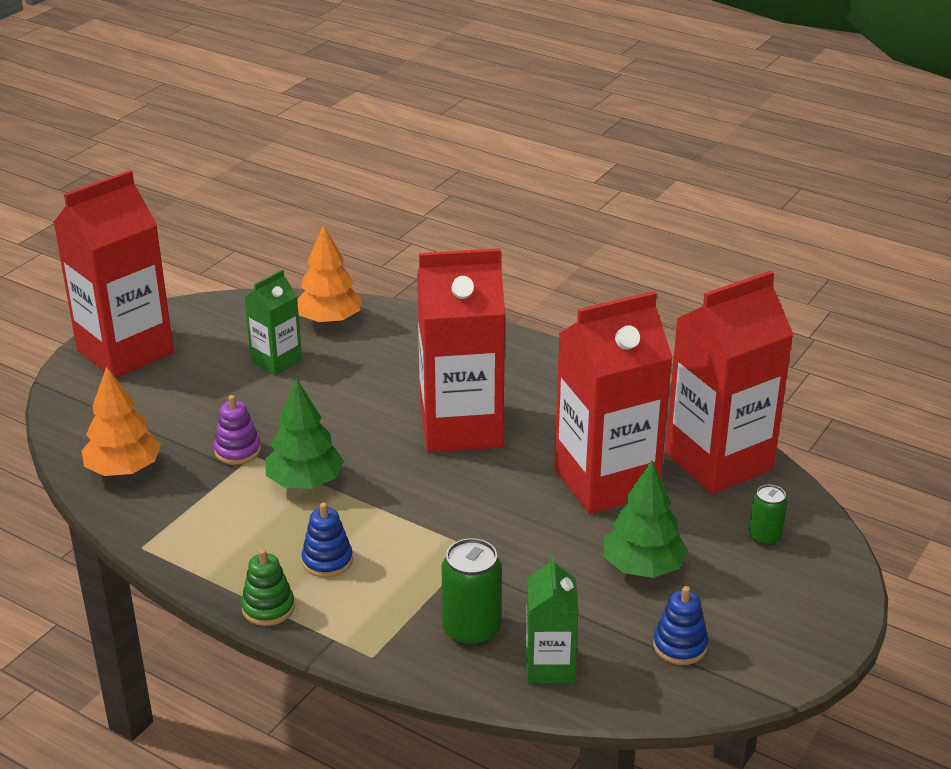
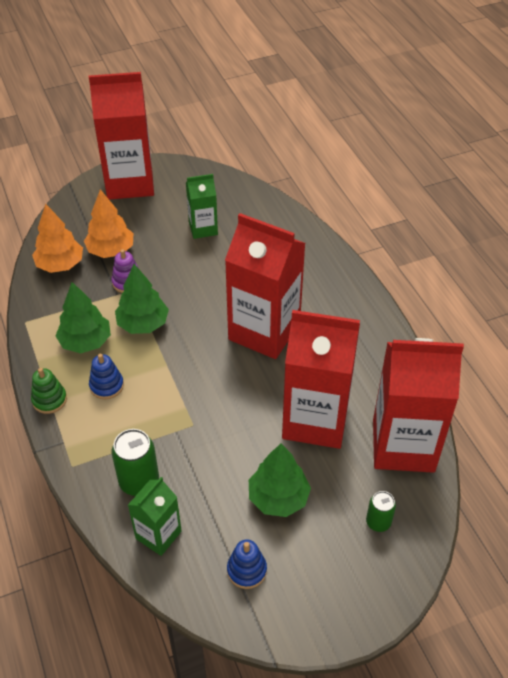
camera: 35 degrees right, 15 degrees up
(250, 531) = (86, 342): none -> green tree
(329, 320) = (258, 213): orange tree -> orange tree (111, 250)

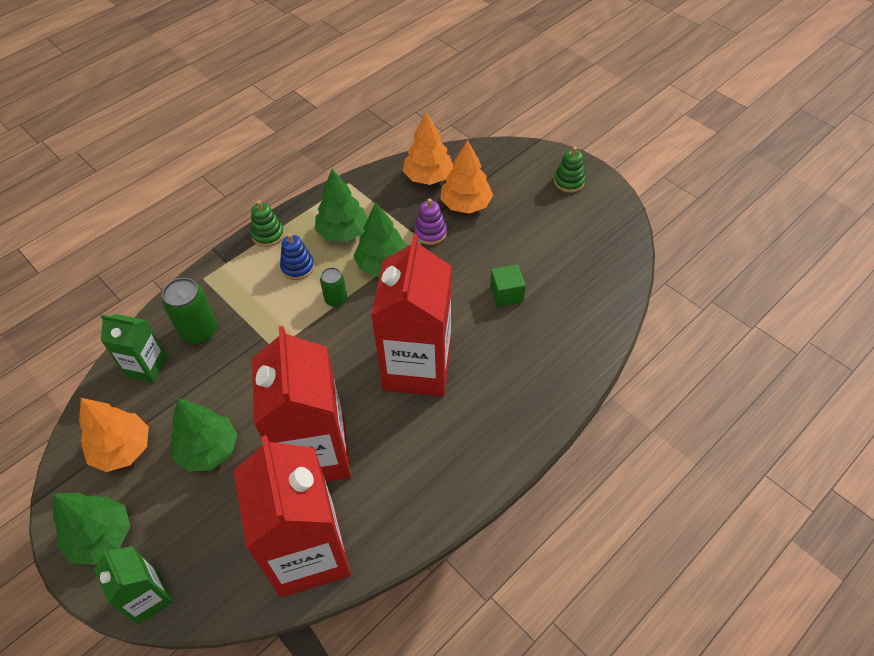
camera: 70 degrees right, 5 degrees up
(130, 183) = (569, 182): red carton -> green stacking toy
(203, 228) = (538, 264): green carton -> green carton (148, 597)
(222, 256) = (506, 294): none -> green cube
(246, 570) = (122, 449): blue stacking toy -> orange tree
(334, 601) = (101, 537): none -> green tree
(378, 522) = (200, 554): green can -> green can (336, 299)

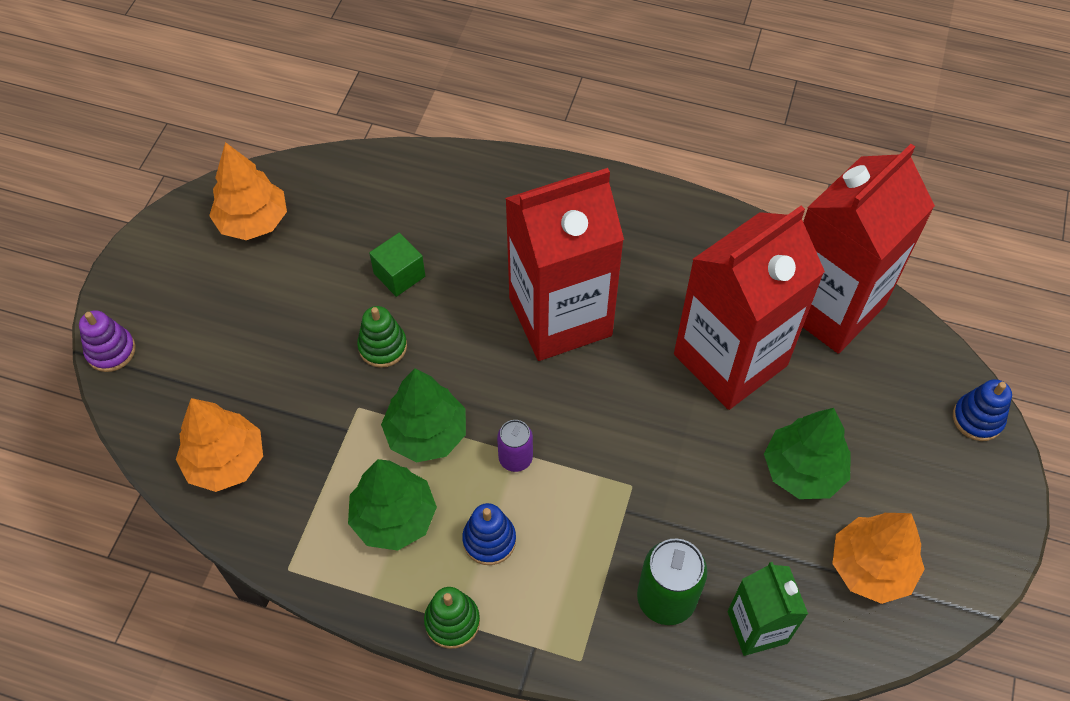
camera: 120 degrees left, 5 degrees up
(101, 537) = (967, 510): green tree -> none
(148, 597) = (977, 419): green carton -> blue stacking toy
(336, 299) = (515, 458): green can -> purple can
(430, 233) = (338, 404): purple stacking toy -> purple stacking toy (111, 351)
(466, 204) = (262, 386): orange tree -> orange tree (253, 221)
(569, 182) = (159, 283): green stacking toy -> green stacking toy (382, 346)

